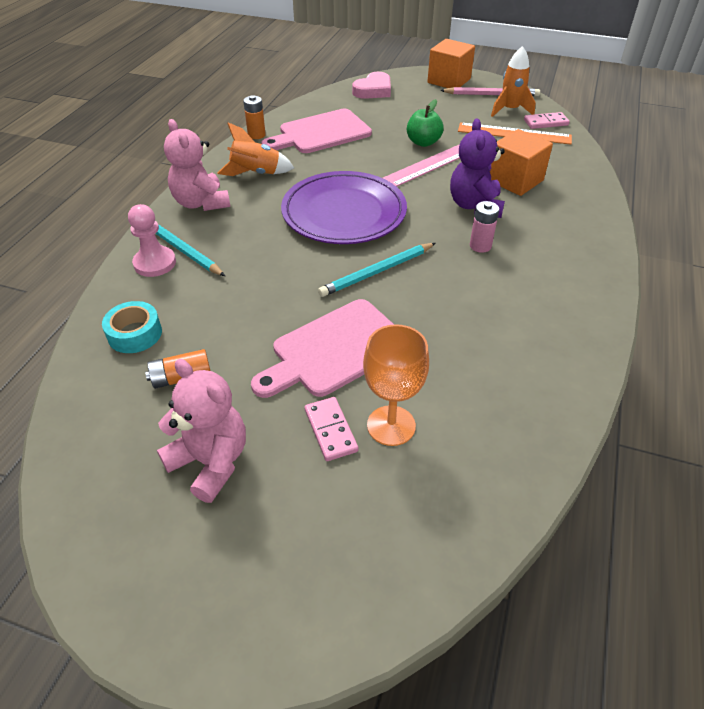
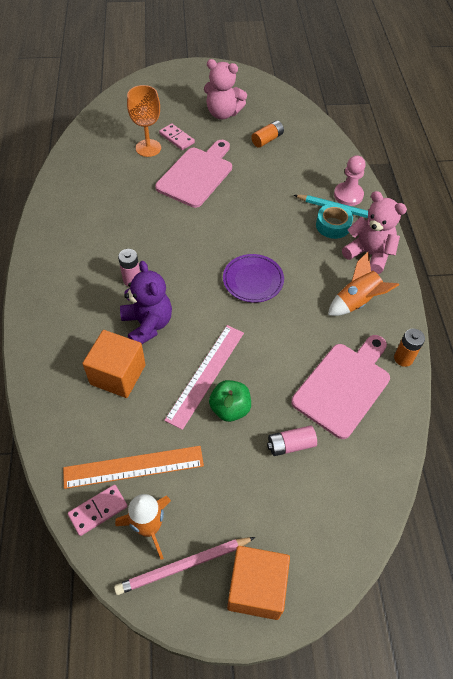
camera: 155 degrees right, 10 degrees up
(135, 334) = (313, 152): turquoise tape -> turquoise tape (333, 225)
(344, 213) = (253, 280): purple plate -> purple plate, size x0.57
(373, 90) = (343, 511): pink heart -> none
(377, 272) = (198, 233): turquoise pencil -> none
(387, 118) = (290, 445): none -> pink battery

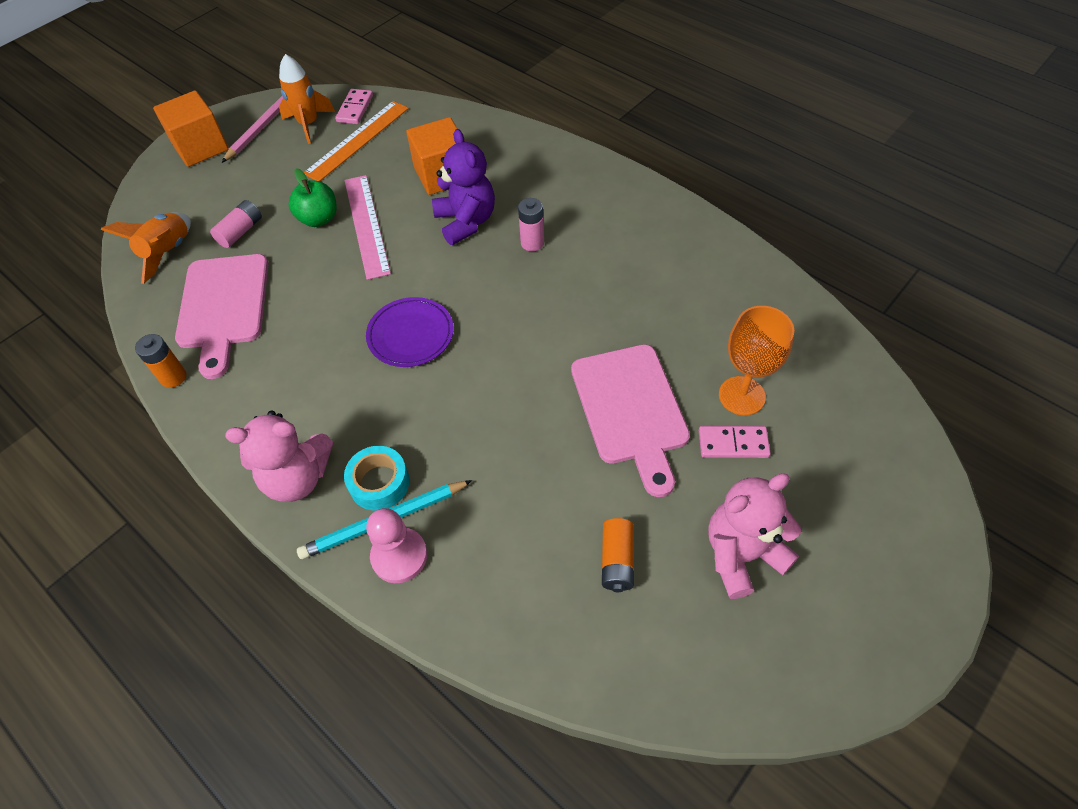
camera: 140 degrees right, 0 degrees up
(147, 324) = (466, 222): purple teddy bear -> purple teddy bear turned 135 degrees counterclockwise
(356, 302) = (269, 401): orange rocket -> orange rocket (168, 252)

